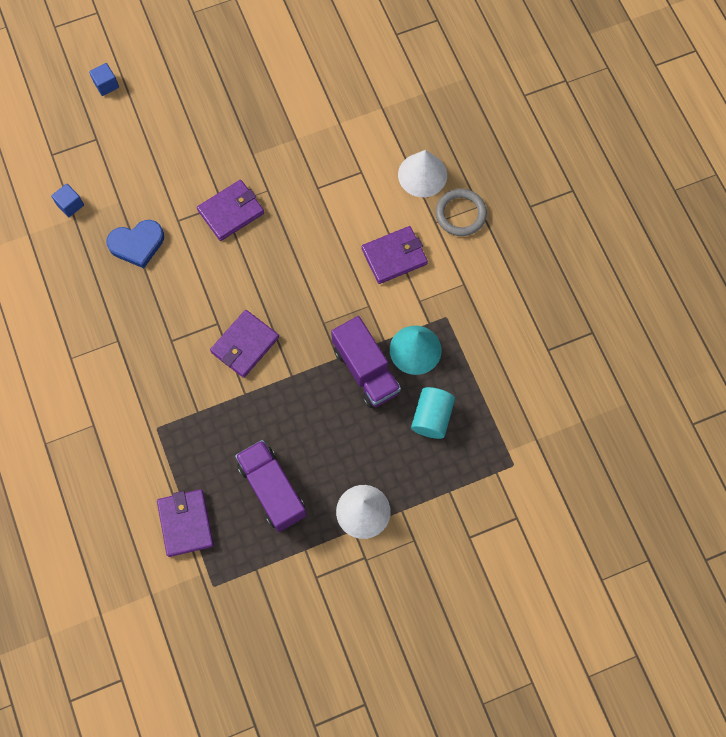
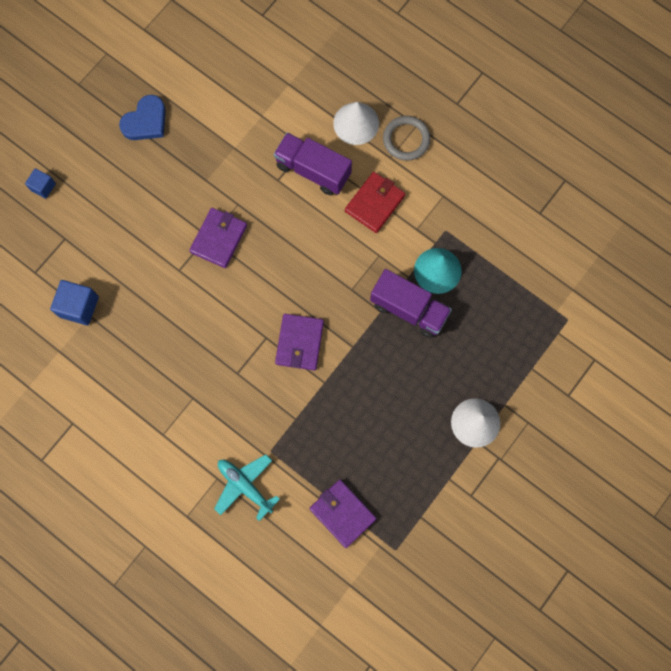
camera: 30 degrees left, 5 degrees up
(70, 205) = (79, 307): blue cube -> blue cube, size x1.64
(113, 446) = (245, 486): none -> turquoise plane
(137, 244) = (157, 309): blue heart -> blue heart (146, 121)
(272, 490) = (394, 447): purple truck -> purple truck (313, 170)
(394, 256) = (374, 203): purple wallet -> red wallet
(432, 417) = (483, 317): turquoise cylinder -> none

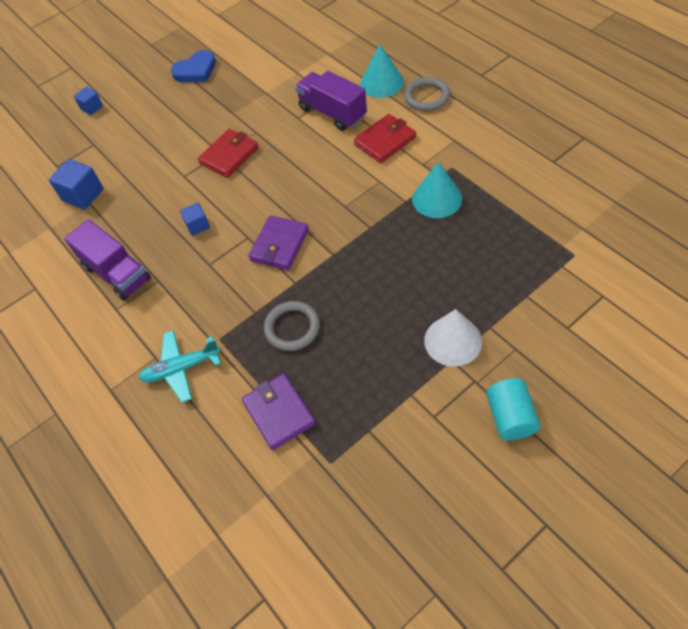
camera: 20 degrees right, 20 degrees down
(212, 330) = (197, 225): none -> blue cube
(219, 239) = (229, 155): purple wallet -> red wallet
(245, 486) = (181, 369): turquoise plane -> turquoise plane turned 75 degrees counterclockwise
(333, 430) = (292, 328): none -> grey ring
(356, 123) = (382, 82): white cone -> turquoise cone
(409, 309) = (400, 228): purple truck -> purple truck (117, 273)
(531, 486) = (510, 417): none -> turquoise cylinder

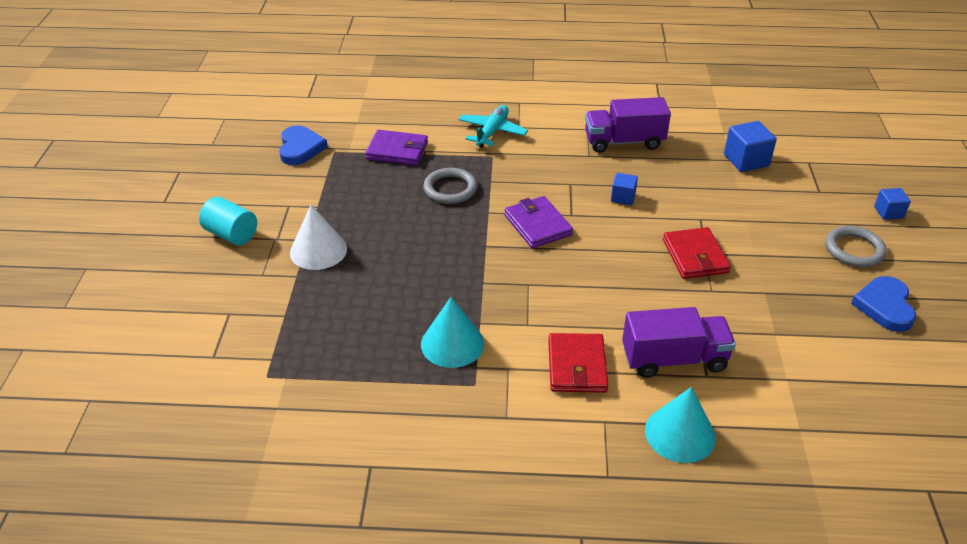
camera: 125 degrees right, 15 degrees down
(355, 498) = (300, 148): none -> blue heart
(426, 97) = (605, 451): grey ring -> grey ring (854, 250)

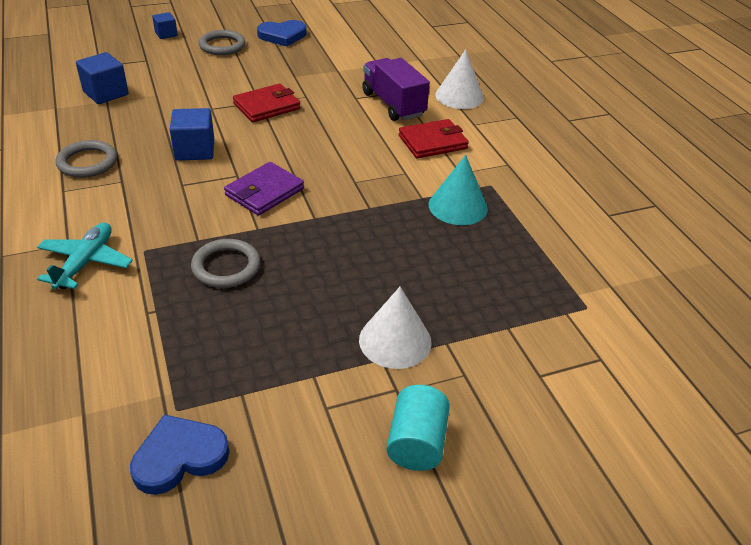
camera: 115 degrees left, 0 degrees up
(397, 151) = (155, 339): purple wallet -> none
(492, 132) = (85, 262): turquoise plane -> turquoise plane turned 105 degrees clockwise
(623, 197) = (195, 150): blue cube -> blue cube, size x1.64
(624, 142) = (87, 162): purple truck -> grey ring
(680, 434) = (459, 96): turquoise cone -> white cone

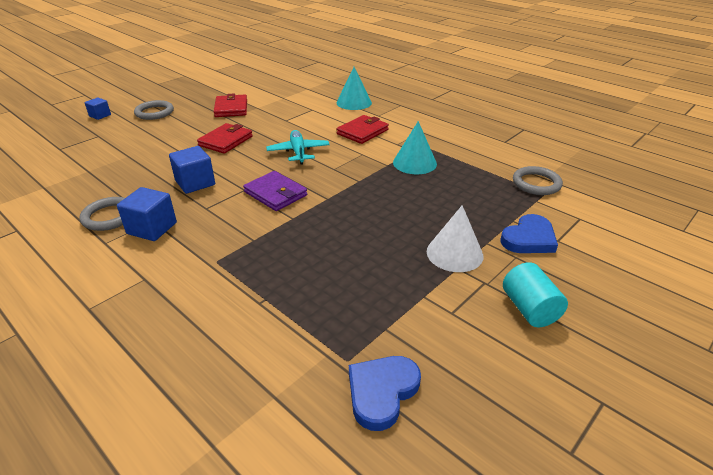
camera: 25 degrees left, 5 degrees down
(85, 262) = (173, 286): turquoise plane -> turquoise plane (298, 152)
(106, 93) = (82, 166): blue cube -> blue cube (152, 228)
(226, 267) = (293, 250): grey ring -> grey ring (536, 183)
(264, 192) = (275, 193): purple wallet -> purple wallet turned 60 degrees counterclockwise
(282, 36) = (196, 96): blue heart -> blue heart (529, 239)
(307, 63) = (231, 108): none -> red wallet
(393, 104) = (315, 117): purple truck -> none
(459, 96) = (354, 102): white cone -> turquoise cone

